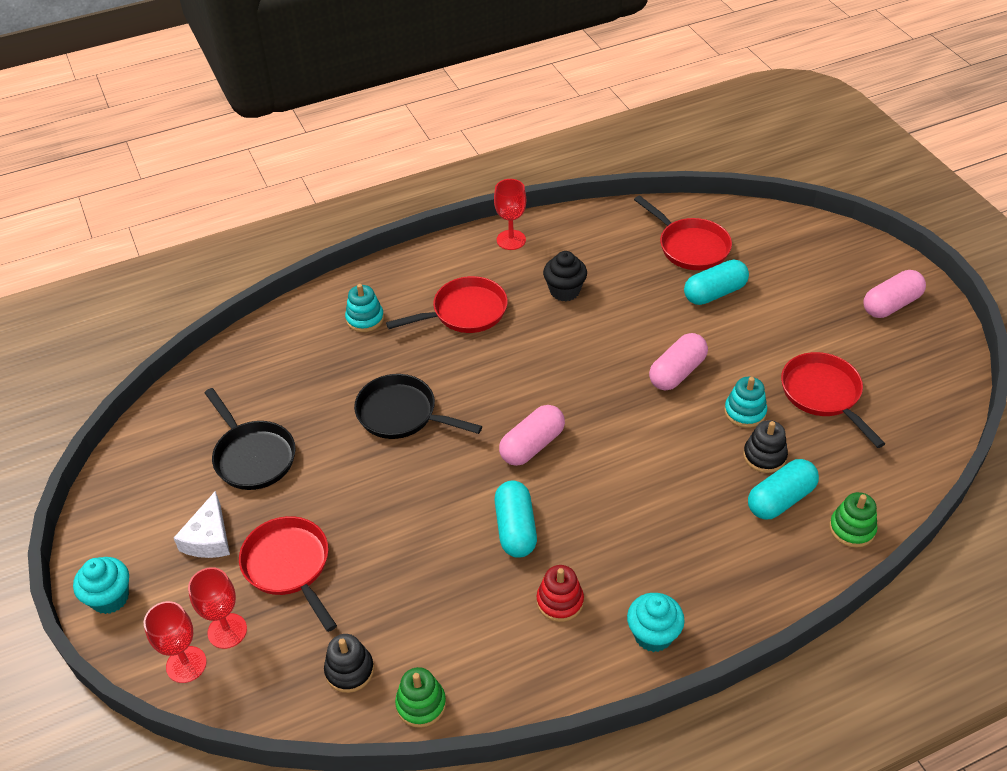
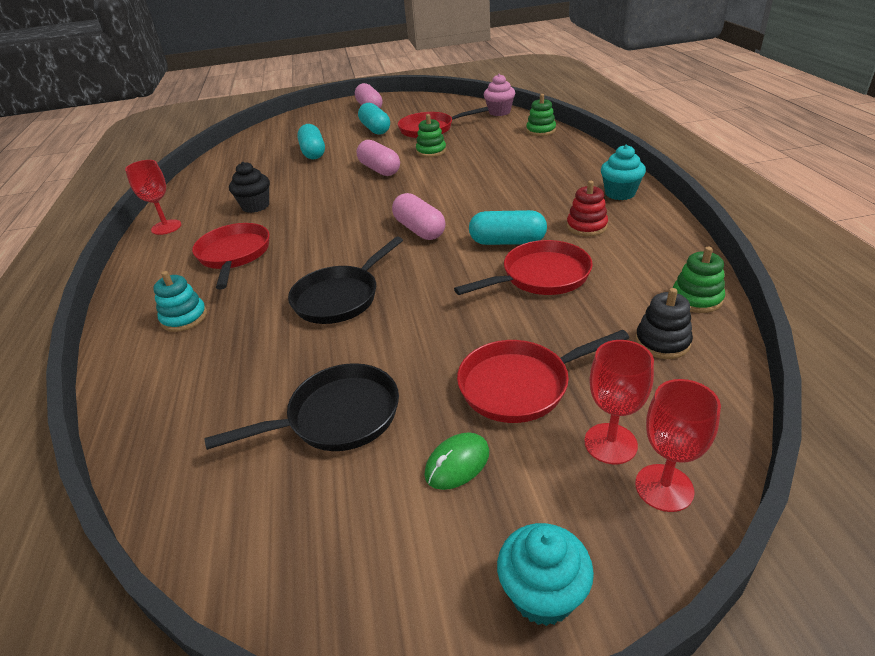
camera: 75 degrees left, 10 degrees down
(209, 538) = (457, 463): white cheese -> green mouse
(690, 247) = (259, 157): red pan -> red pan (541, 276)
(745, 412) = (431, 151): turquoise stacking toy -> green stacking toy
(764, 456) = (473, 148): black stacking toy -> none
(780, 499) = (511, 147): turquoise capsule -> turquoise capsule (375, 129)
(917, 466) = (499, 112): none -> pink cupcake

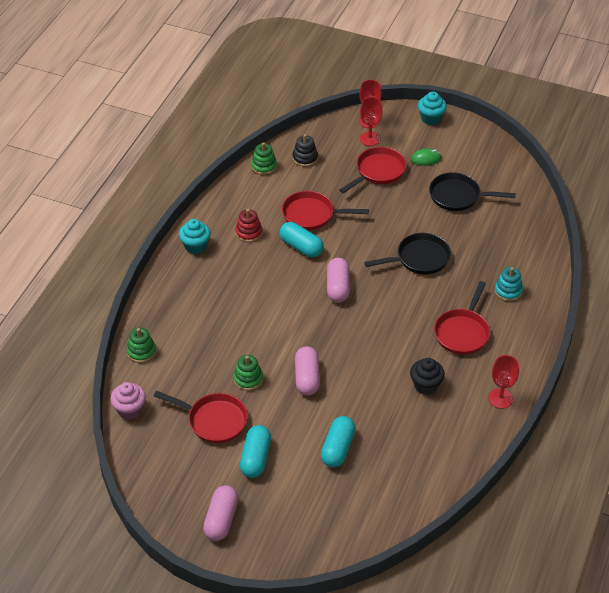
camera: 150 degrees left, 10 degrees up
(520, 385) = (378, 171): red pan -> red pan turned 60 degrees counterclockwise

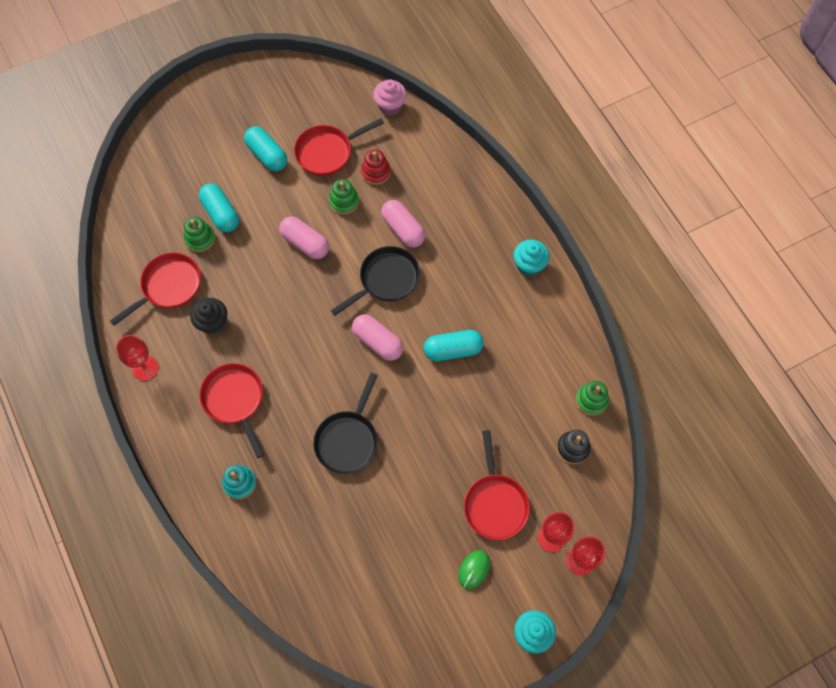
camera: 130 degrees right, 20 degrees up
(141, 352) = (441, 149): green stacking toy -> green stacking toy (200, 239)
(221, 519) = (239, 100): pink capsule -> pink capsule (403, 229)
(249, 233) = (509, 320): red stacking toy -> red stacking toy (375, 172)
(312, 215) = (486, 391): red pan -> red pan (168, 286)
(458, 196) = (394, 551): black pan -> black pan (386, 280)

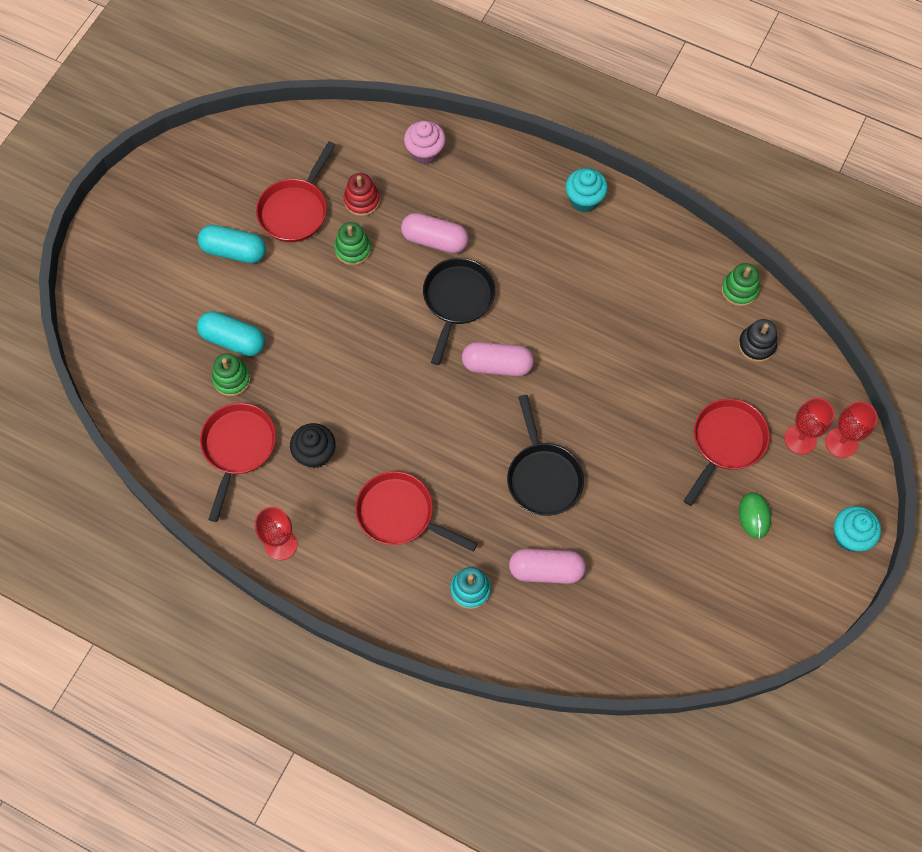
camera: 35 degrees left, 0 degrees up
(305, 243) = (346, 315): pink capsule -> pink capsule (546, 570)
(390, 106) = (324, 126): pink cupcake -> pink cupcake (425, 152)
(453, 350) = (575, 326): turquoise capsule -> none
(495, 503) = (726, 443): red pan -> red pan turned 105 degrees counterclockwise

